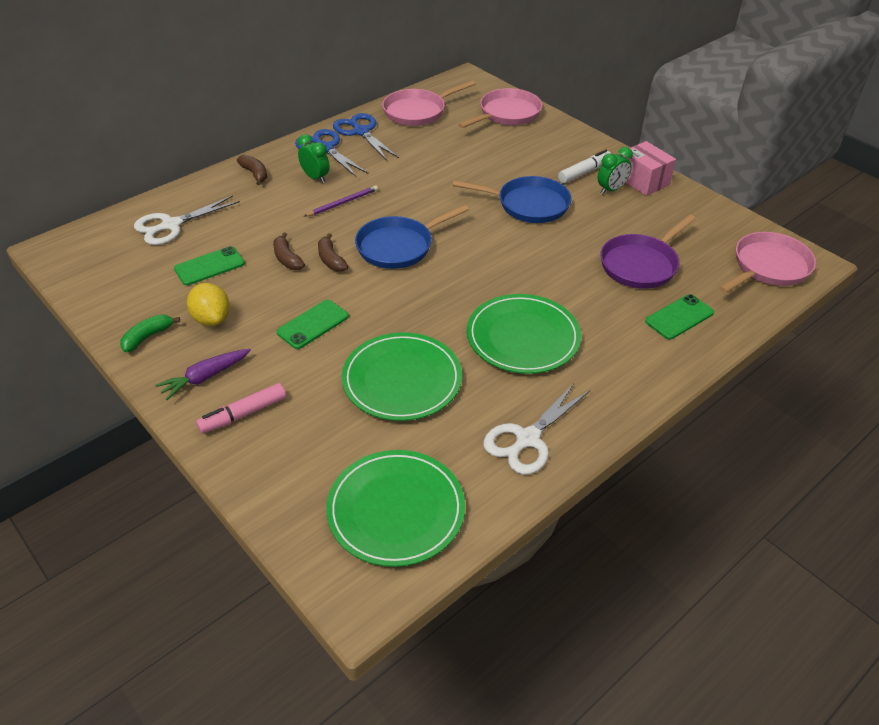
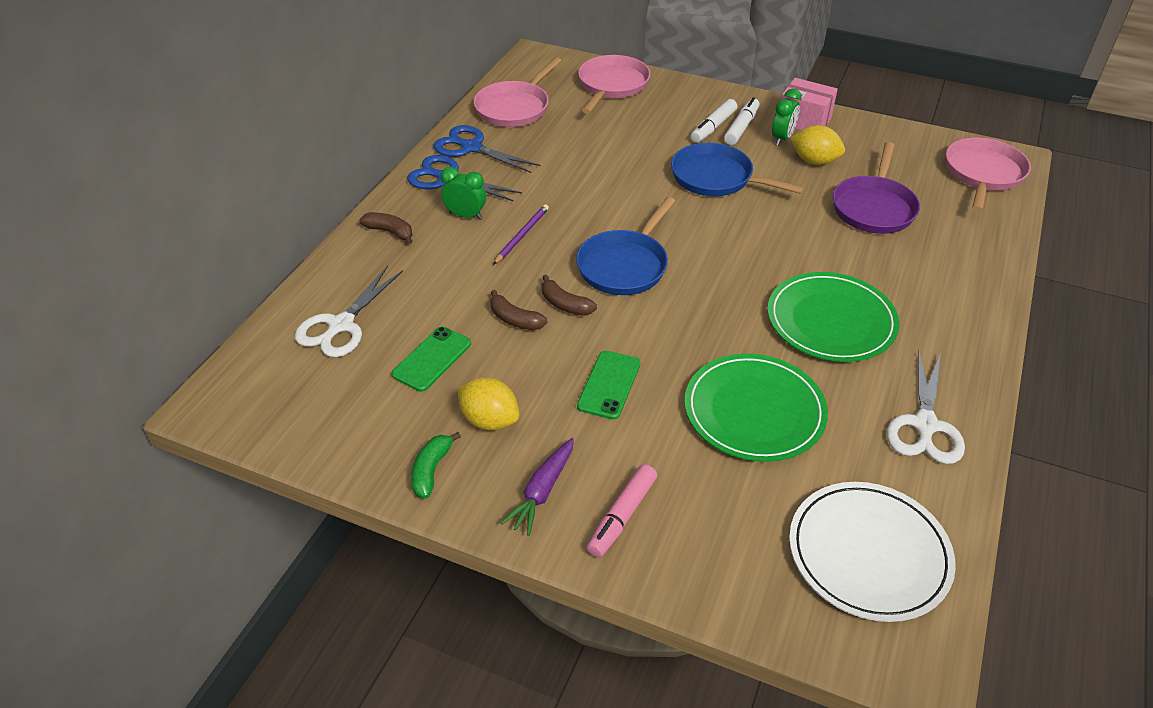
camera: 25 degrees left, 0 degrees up
(396, 510) = (868, 553): green plate -> white plate
(528, 204) = (716, 178): blue pan -> blue pan turned 135 degrees counterclockwise
(561, 166) = (713, 127): none -> white marker
(622, 214) = (814, 161): none -> yellow lemon
(679, 317) = (951, 249): green phone -> none

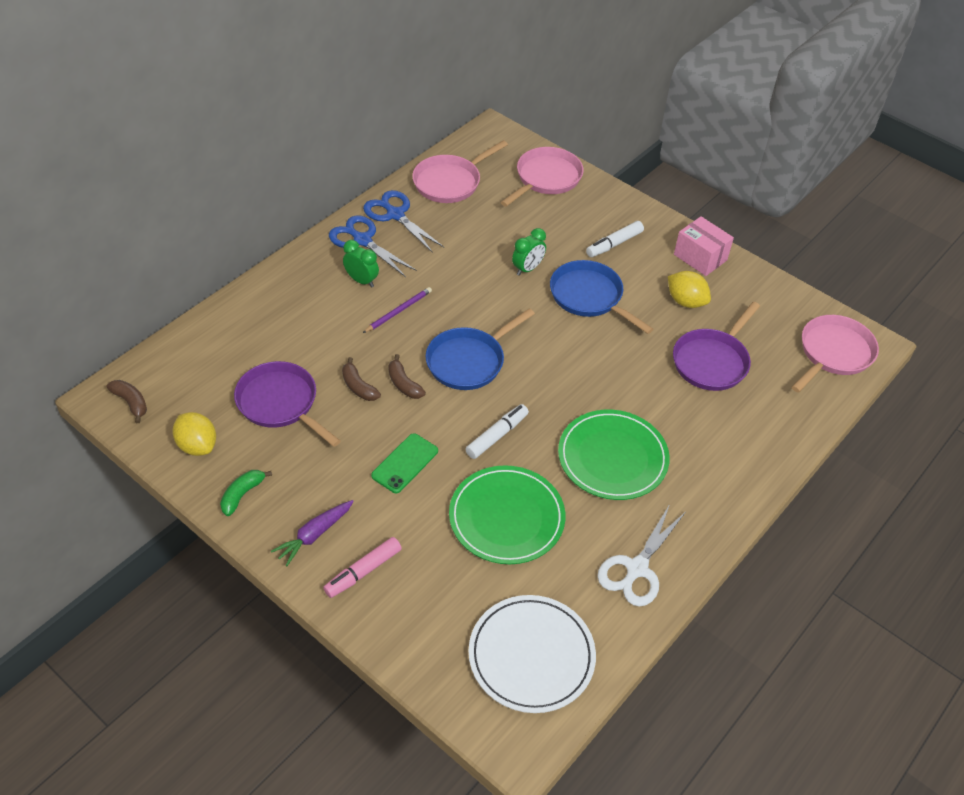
camera: 15 degrees right, 5 degrees up
(341, 325) = (224, 356): white scissors -> none
(390, 232) = (295, 281): brown banana -> brown banana (131, 403)
(432, 359) = (280, 403): green phone -> purple pan
(489, 420) = (301, 467): yellow lemon -> yellow lemon (197, 446)
(741, 127) = (639, 250): white marker -> white marker (497, 435)
(782, 138) = (670, 271): green clock -> green clock (527, 269)

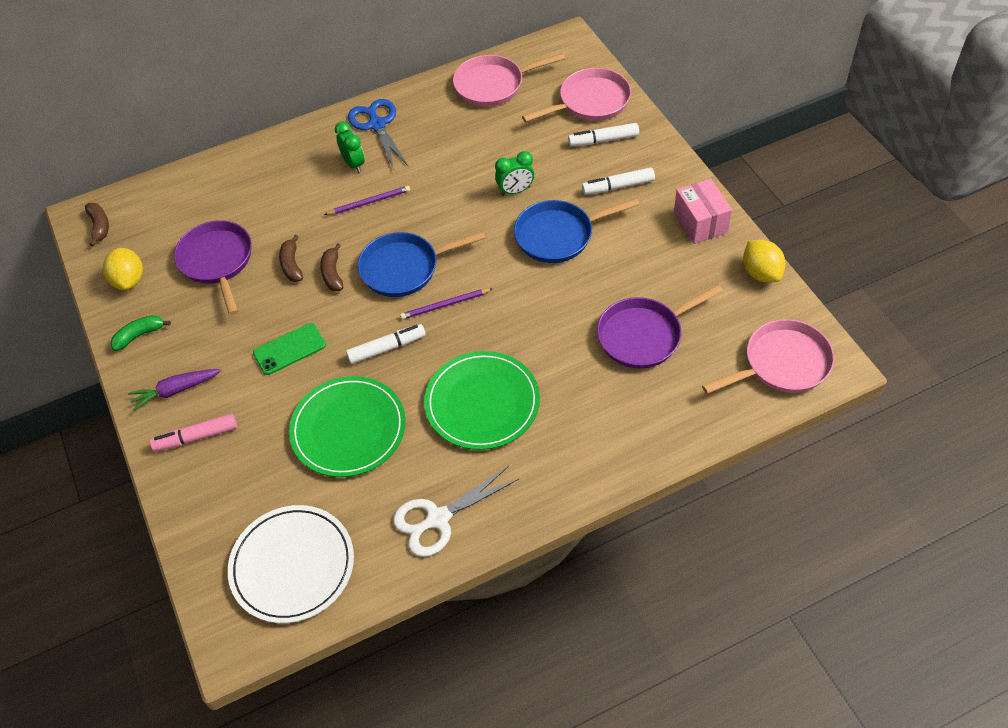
camera: 30 degrees right, 5 degrees up
(395, 214) = (422, 106): blue scissors -> none
(526, 383) = (445, 305): none -> purple pencil
(577, 208) = (603, 140): none -> white marker
(589, 297) = (559, 235): blue pan -> blue pan turned 90 degrees counterclockwise
(686, 301) = (655, 265): yellow lemon -> yellow lemon (761, 273)

